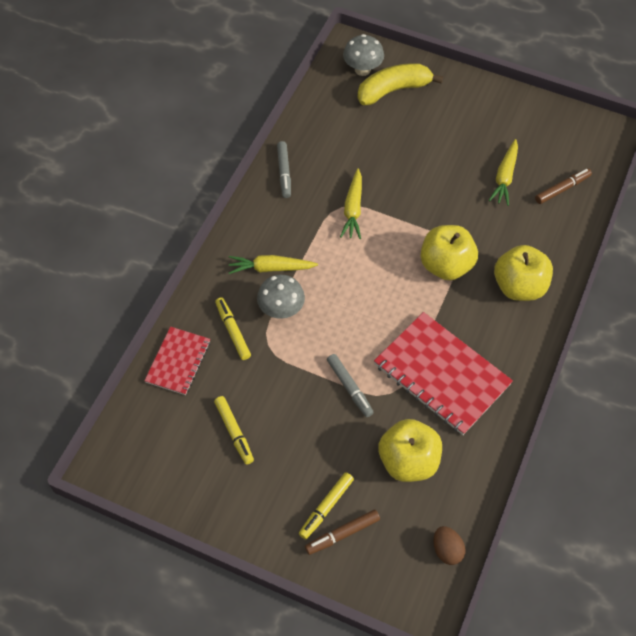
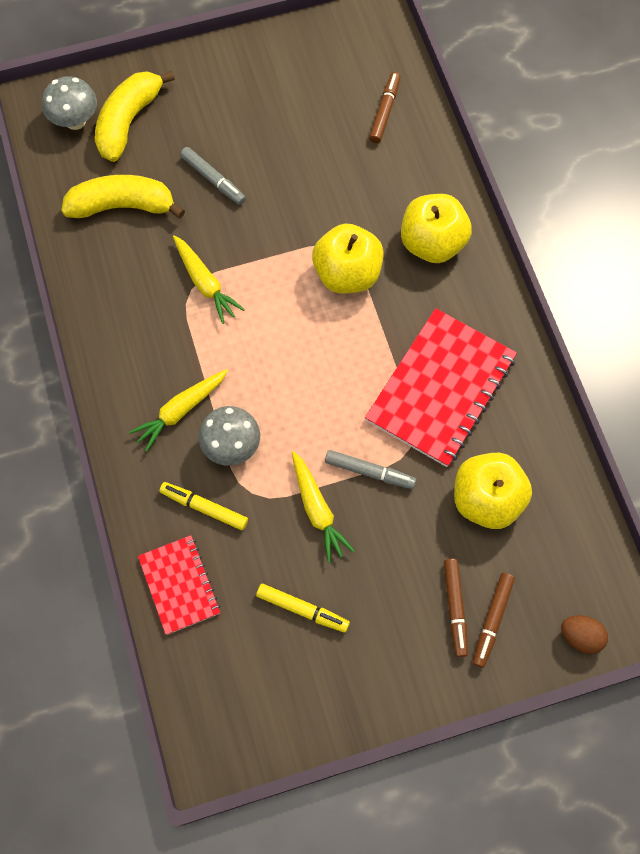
camera: 40 degrees left, 10 degrees up
(284, 172) = (98, 296): grey marker -> grey marker (213, 180)
(326, 507) = (455, 608): yellow marker -> brown marker
(345, 133) = (122, 206): none -> yellow banana
(441, 375) = (441, 389): red notebook -> red notebook turned 60 degrees counterclockwise
(447, 550) = (593, 554): brown egg -> brown egg (580, 636)
(504, 177) = (321, 138): yellow carrot -> yellow carrot (317, 510)

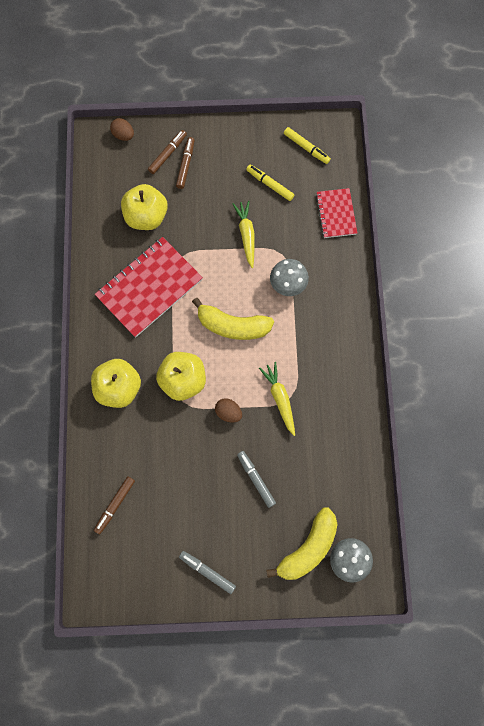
camera: 165 degrees left, 5 degrees up
(122, 206) = (325, 474): yellow banana -> yellow banana (233, 326)
(181, 410) = (314, 315): yellow carrot -> none
(204, 507) = (312, 253): yellow marker -> yellow marker (306, 148)
(272, 249) = (228, 413): none -> brown egg
(369, 472) = (209, 249): grey marker -> grey marker (207, 572)

